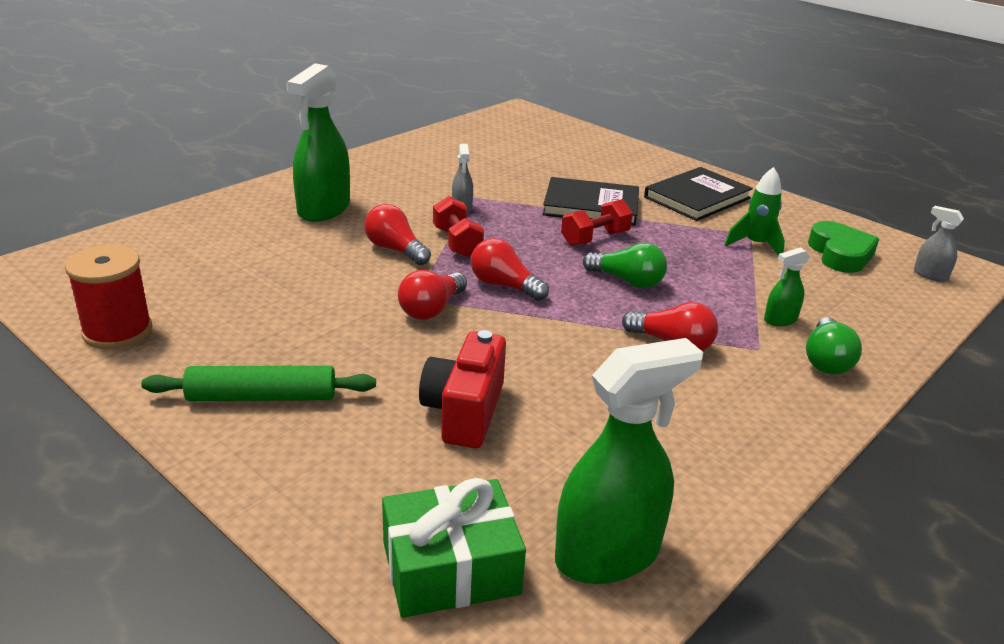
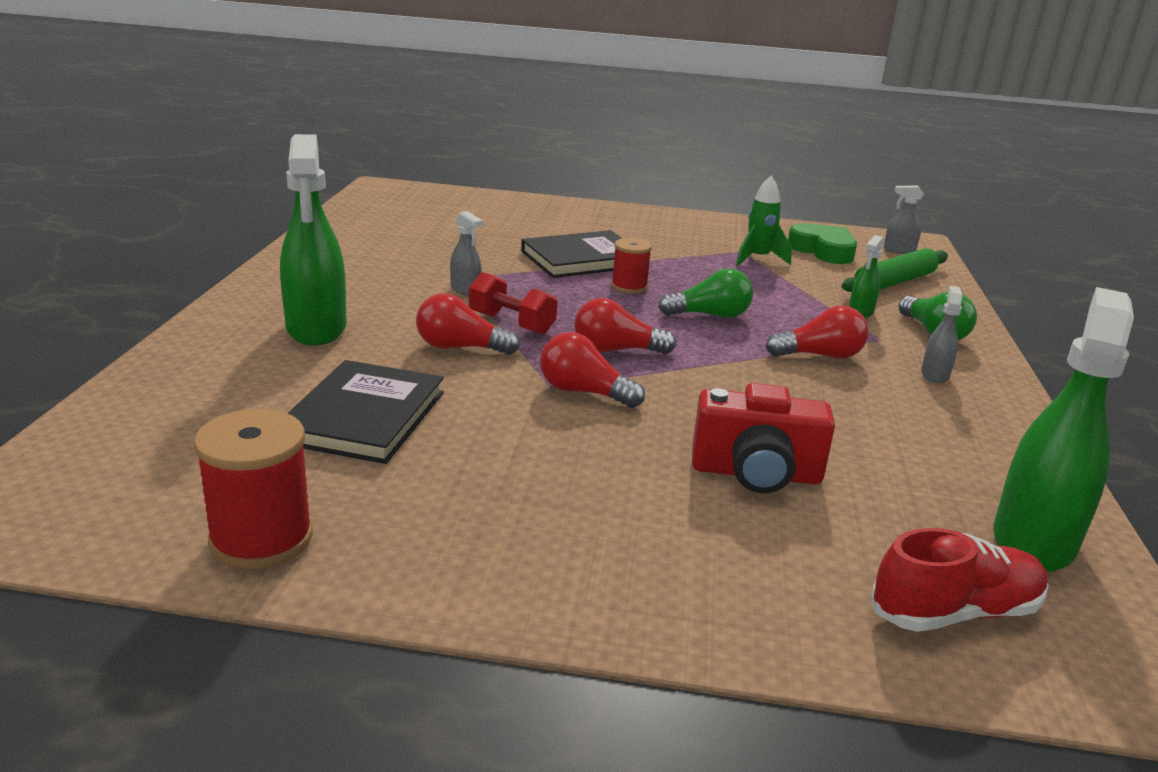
camera: 35 degrees left, 5 degrees down
(262, 397) = (551, 539): green rolling pin -> green rolling pin (895, 282)
(432, 309) = (584, 392): red light bulb -> red light bulb turned 120 degrees clockwise
(451, 568) = (955, 612): green gift -> red shoe
(464, 412) = (756, 473): red camera -> red camera turned 60 degrees counterclockwise
(595, 238) = (629, 286): red dumbbell -> red spool
(697, 198) = (658, 232): black book -> black book (364, 416)
(759, 396) = (934, 375): none -> grey spray bottle

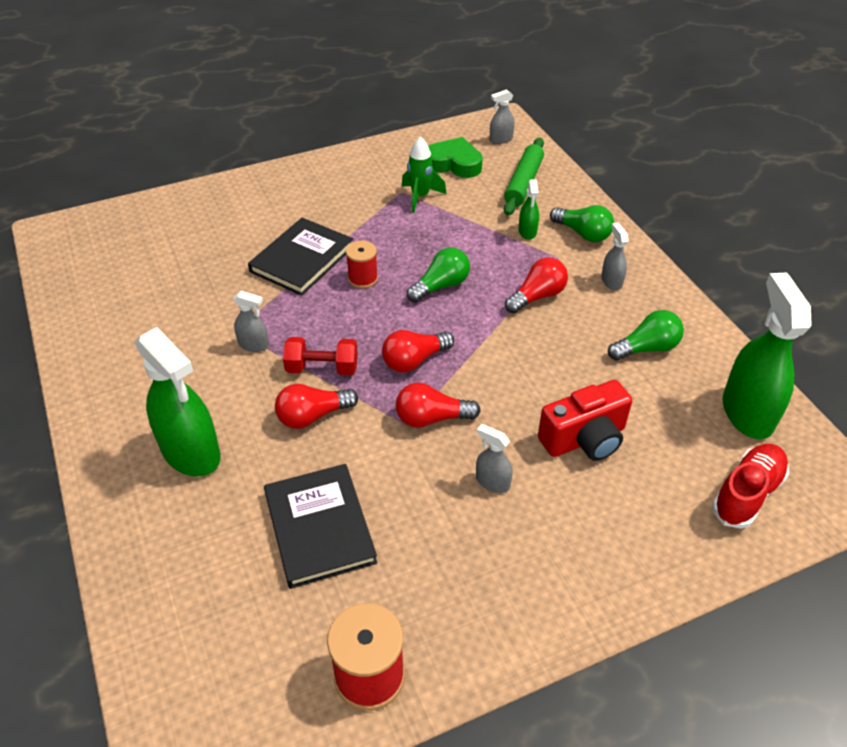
camera: 30 degrees left, 20 degrees up
(595, 460) = (492, 482): none -> grey spray bottle
(928, 437) = (646, 348): none -> green light bulb

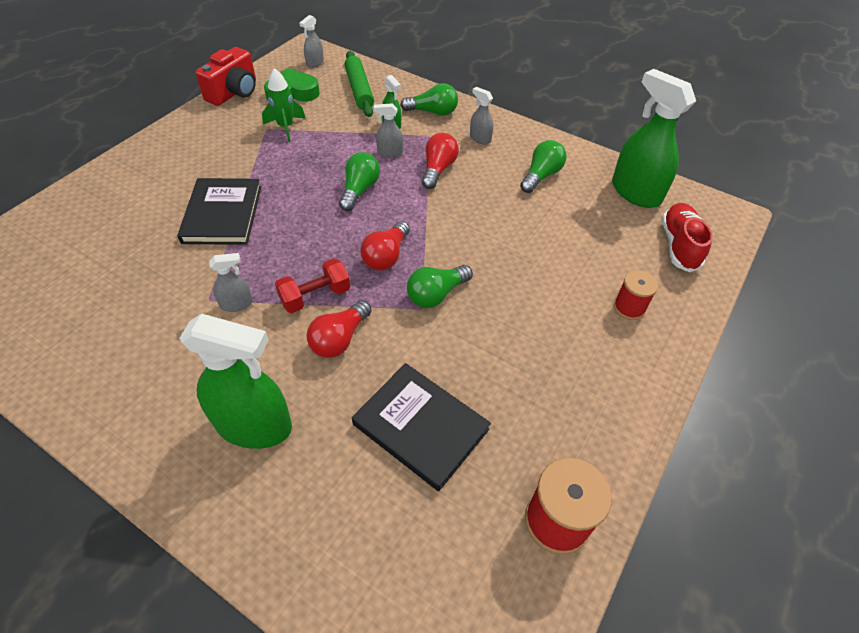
camera: 35 degrees left, 5 degrees up
(363, 278) = (290, 209): red spool -> red spool (629, 308)
(431, 418) = (436, 294): red light bulb -> green light bulb
(492, 482) = (519, 320): grey spray bottle -> grey spray bottle (390, 152)
(584, 439) = (554, 257): red camera -> red camera (234, 92)

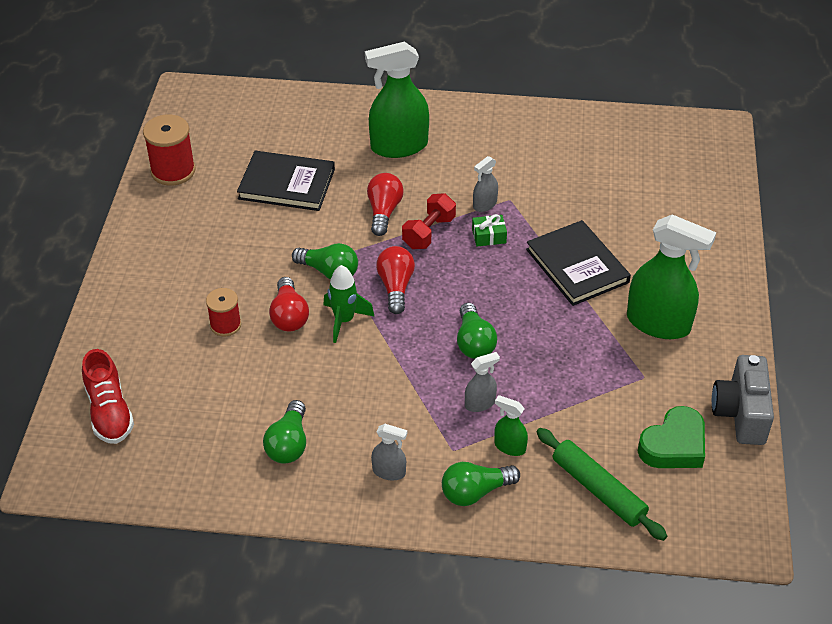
camera: 155 degrees right, 5 degrees down
(234, 92) = (740, 413): red camera -> grey camera
(265, 270) = (489, 236): none -> green gift
(286, 127) = (625, 388): green rocket -> green rocket (344, 320)
(315, 63) = (703, 516): grey spray bottle -> none
(436, 294) = (329, 272): green light bulb -> green light bulb turned 90 degrees clockwise
(438, 169) = (410, 403): red light bulb -> red light bulb (289, 316)
(629, 308) = (151, 325): red spool -> red spool (225, 325)
(635, 192) = (169, 466): green spray bottle -> green spray bottle (658, 323)

